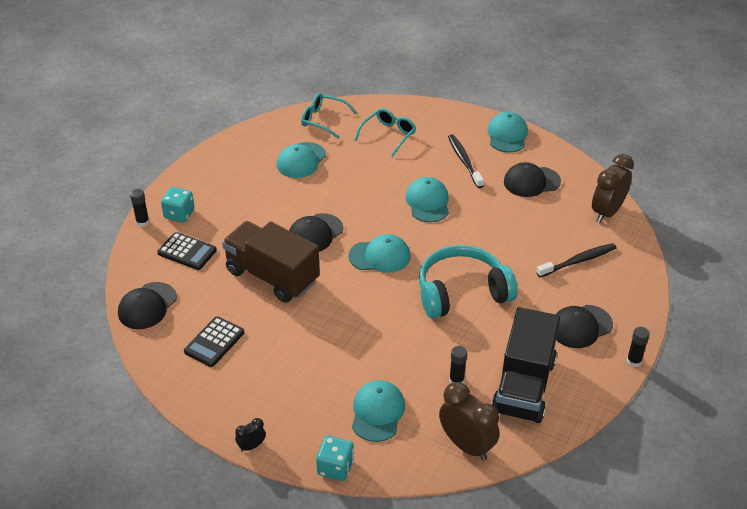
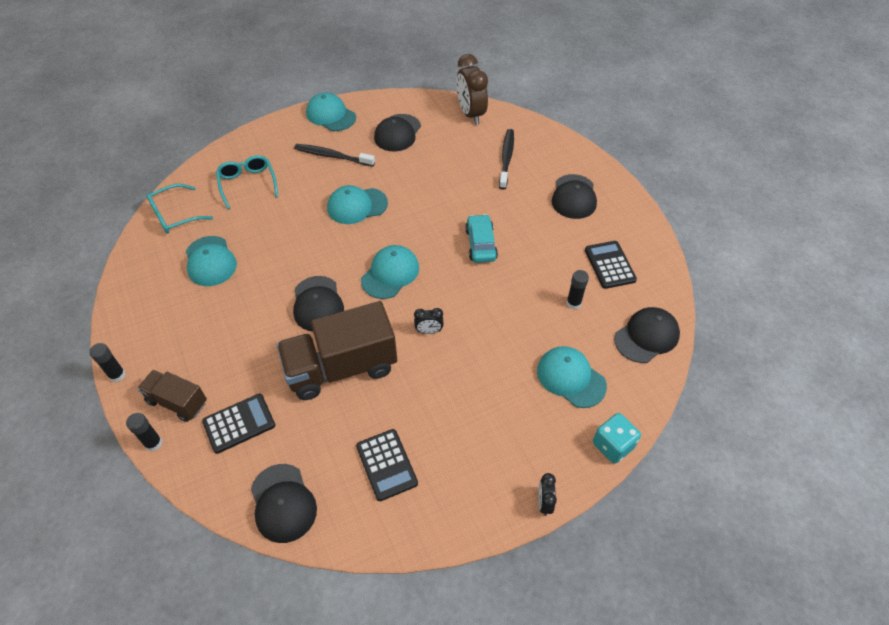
camera: 55 degrees left, 10 degrees up
(179, 214) = (177, 402): turquoise dice -> brown truck
(346, 306) = (429, 331): none -> black clock
(427, 202) = (357, 206): turquoise cap -> turquoise cap turned 45 degrees counterclockwise
(462, 292) = (480, 244): turquoise headphones -> turquoise car
(466, 445) = (646, 336): brown clock -> black cap
(523, 386) = (609, 265): black truck -> black calculator
(634, 361) = (629, 189): black glue stick -> black glue stick (117, 375)

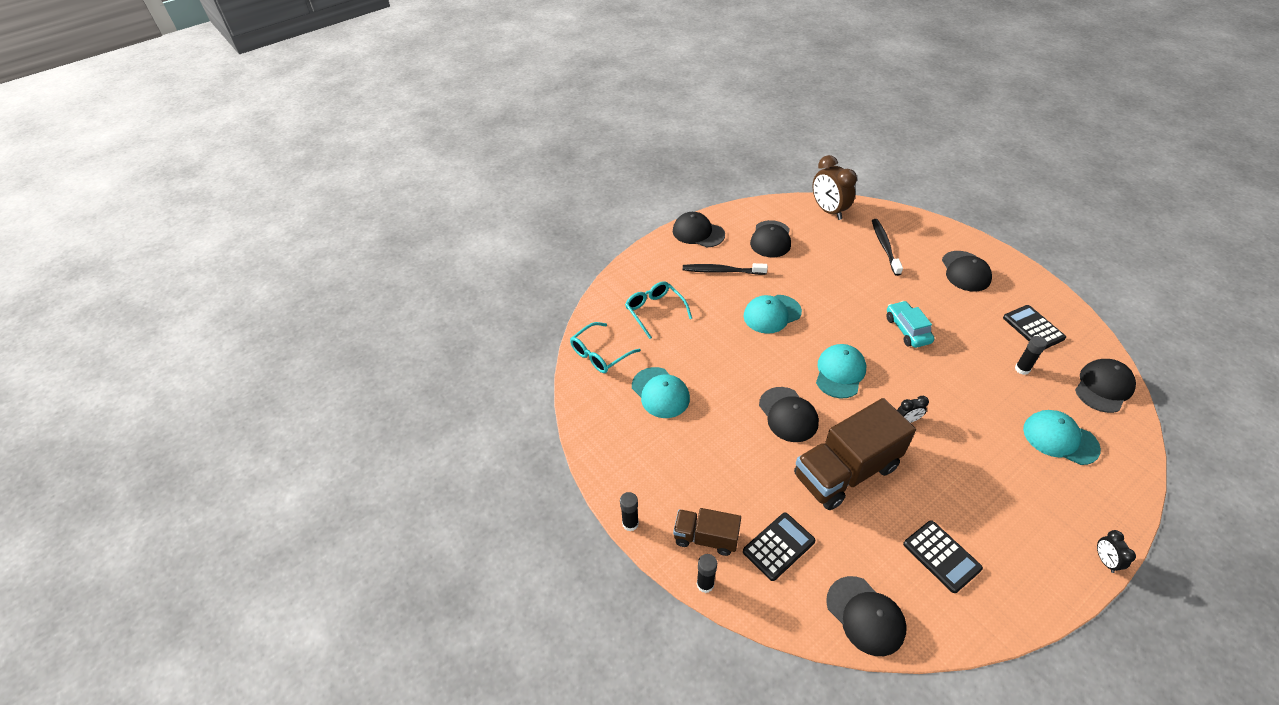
camera: 10 degrees left, 5 degrees down
(330, 115) = (698, 232): turquoise cap -> black cap
(613, 445) = (1133, 493): turquoise dice -> none

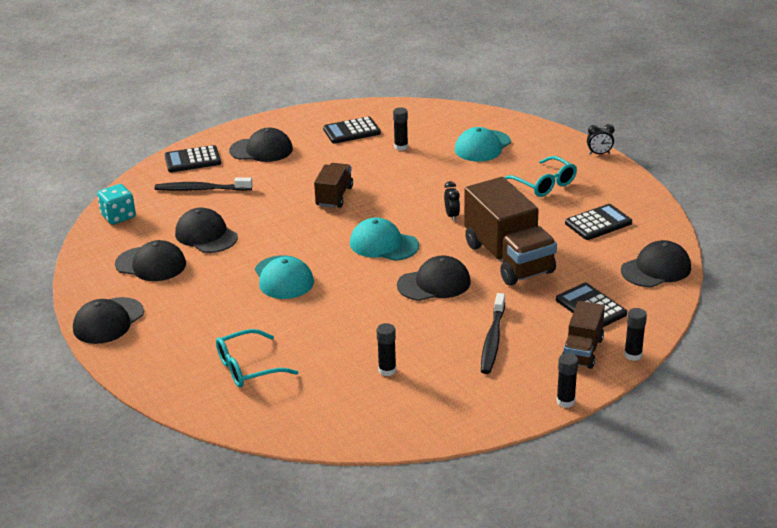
camera: 85 degrees left, 15 degrees down
(600, 354) = (312, 419): turquoise glasses -> turquoise glasses (544, 184)
(660, 393) = (387, 370): turquoise cap -> black glue stick
(722, 271) = (194, 307): black toothbrush -> black toothbrush (492, 340)
(828, 211) = (118, 216): brown clock -> turquoise dice
(907, 330) = (334, 196): turquoise car -> brown truck
(928, 233) = (192, 160): none -> black calculator
(1103, 387) = (429, 115): black cap -> black cap (206, 235)

